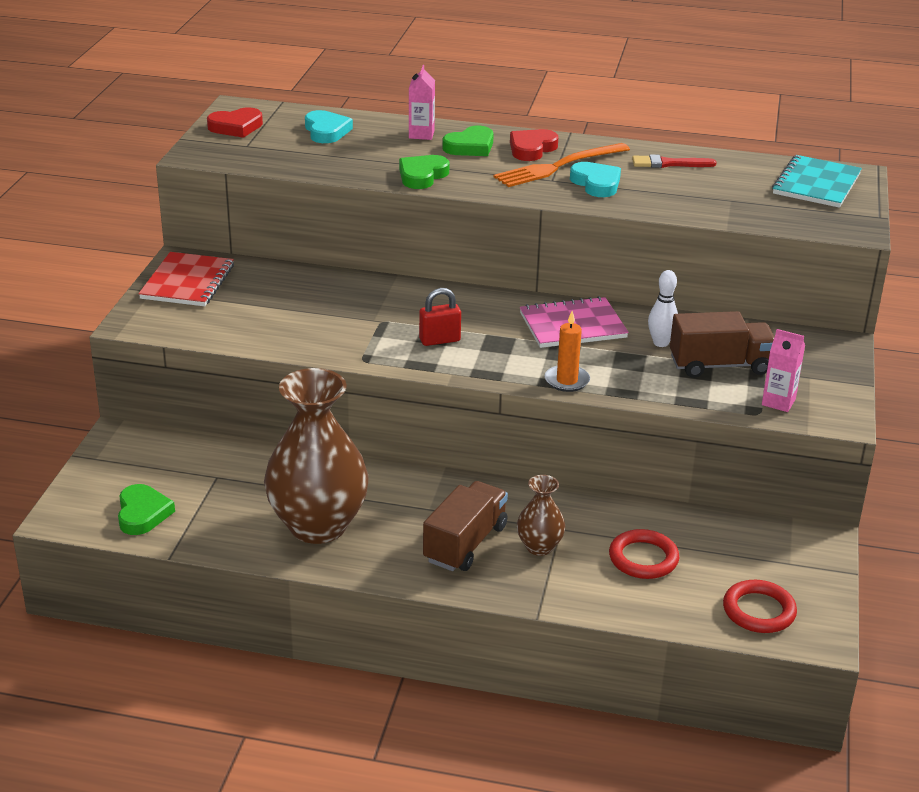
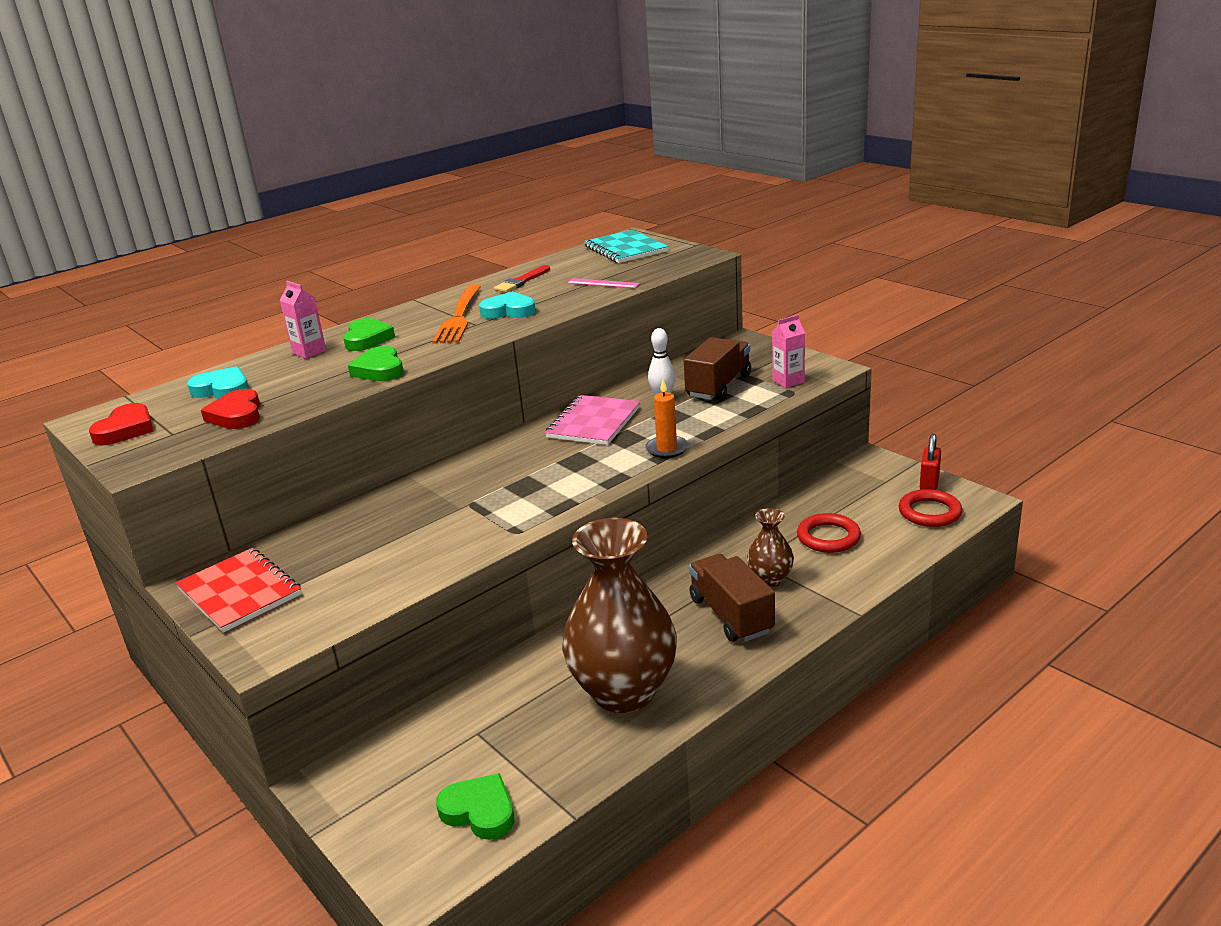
camera: 50 degrees left, 5 degrees down
(439, 340) = (536, 485): red padlock -> red padlock (929, 483)
(531, 149) = (414, 318): red heart -> red heart (237, 415)
(714, 204) = (603, 283): none -> pink ruler

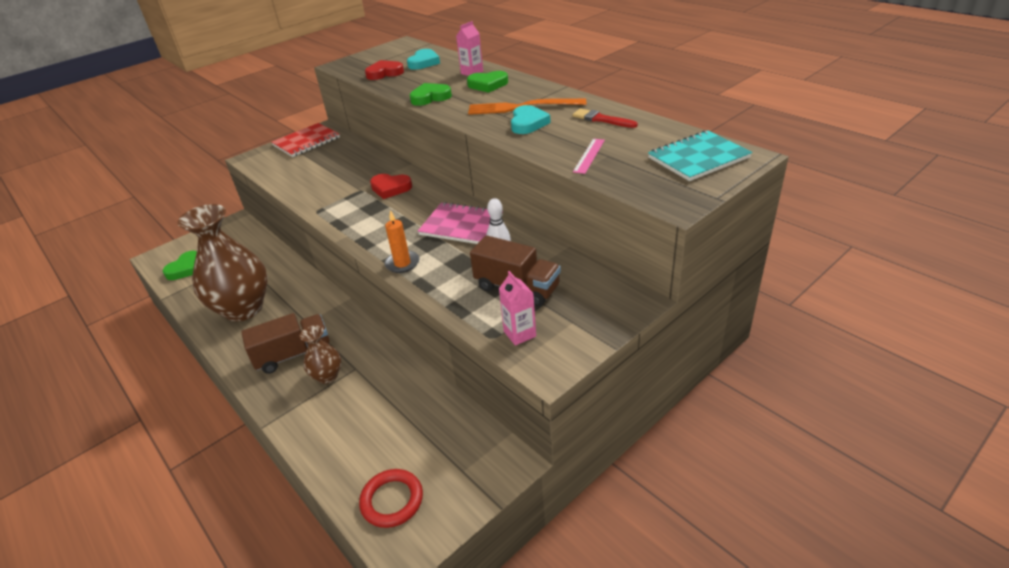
camera: 90 degrees right, 10 degrees up
(126, 429) = (383, 53): red heart -> red heart (390, 188)
(828, 537) = (373, 415): red ring -> none
(929, 483) = (449, 510): red padlock -> none

